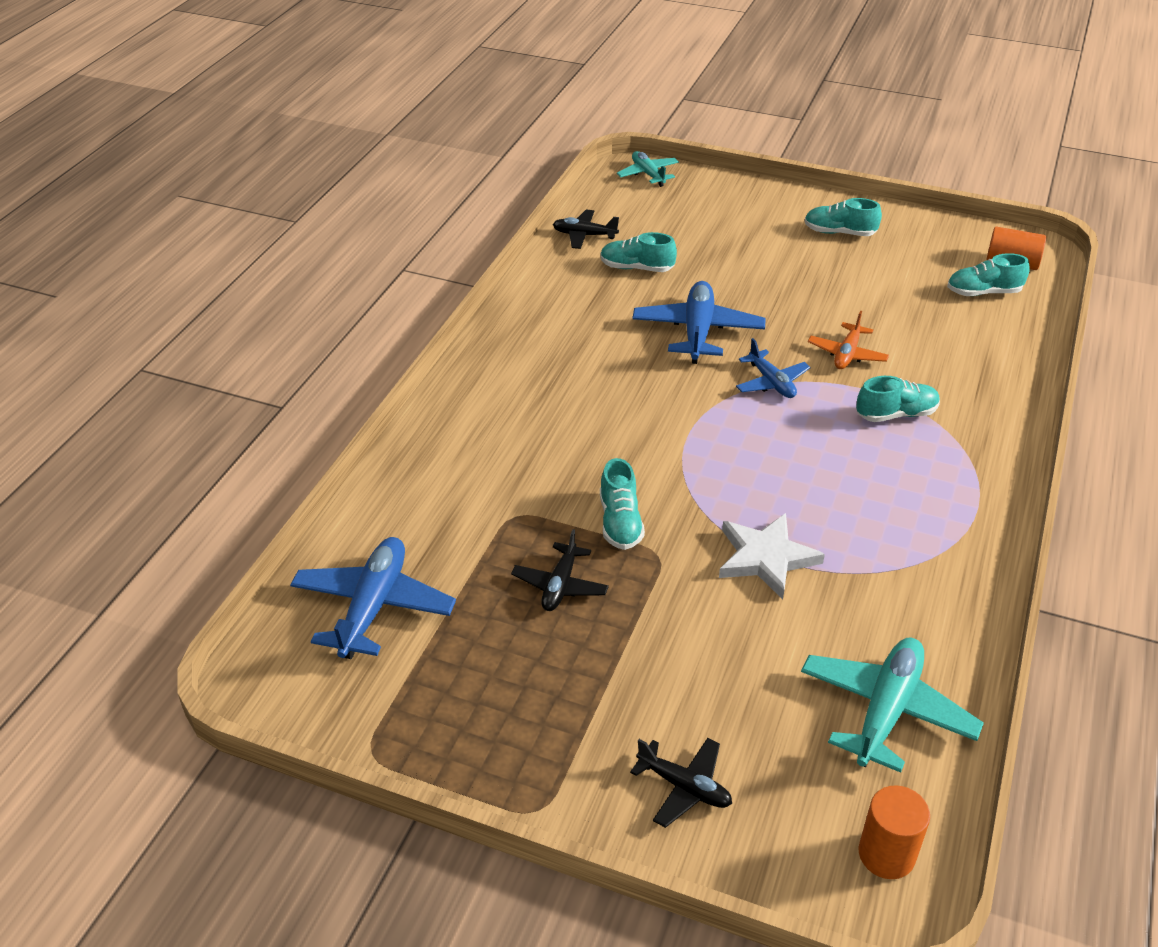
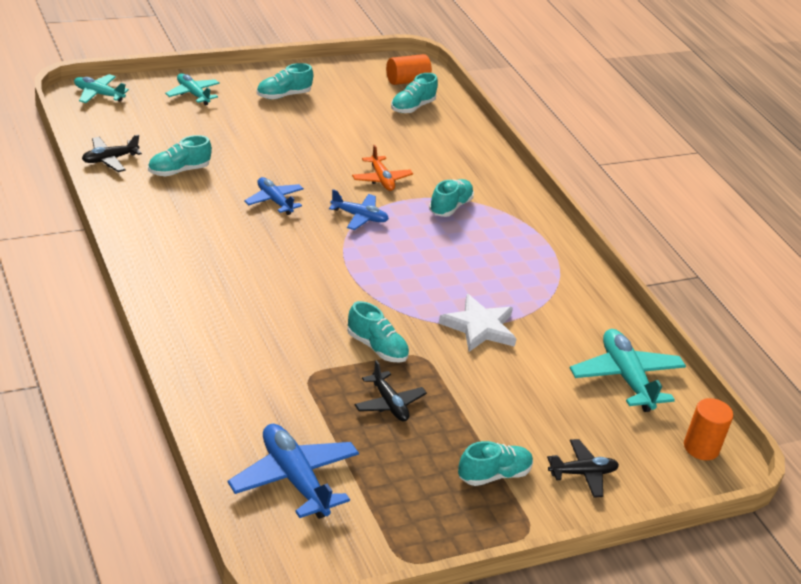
camera: 50 degrees left, 5 degrees down
(576, 724) = (493, 475): none -> turquoise shoe
(697, 331) = (274, 201): blue plane -> blue plane, size x0.60
(742, 202) = (193, 94): none -> turquoise plane

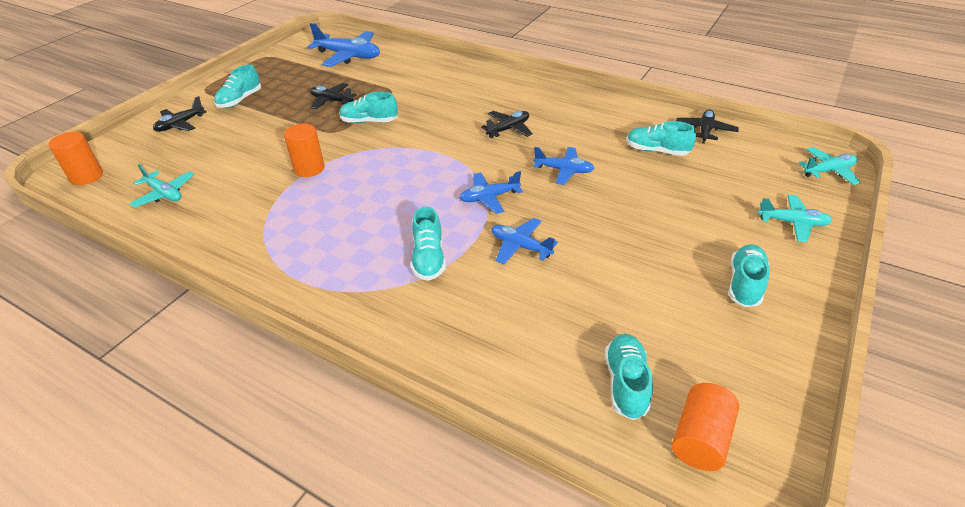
camera: 150 degrees right, 5 degrees up
(178, 171) = (657, 151): turquoise shoe -> turquoise shoe turned 90 degrees counterclockwise
(260, 258) = (508, 129): none -> black plane
(381, 179) = (520, 246): orange plane -> blue plane
(479, 327) = (309, 168): white star -> orange cylinder
(626, 378) = (164, 194): turquoise plane -> turquoise plane, size x0.60

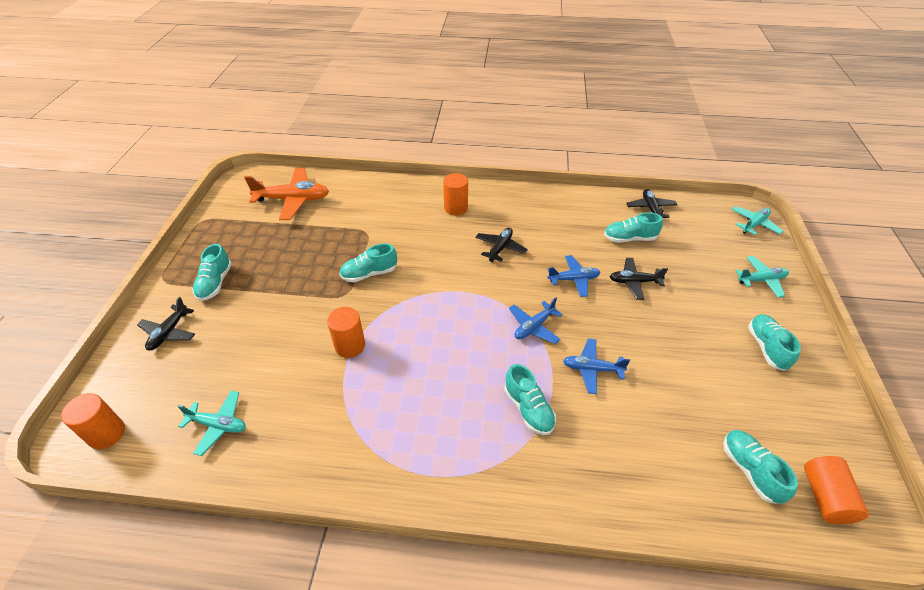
camera: 25 degrees left, 5 degrees up
(331, 101) = (314, 259): black plane -> black plane (634, 282)
(349, 56) = (293, 200): blue plane -> orange plane
(491, 90) = (456, 208): none -> orange cylinder

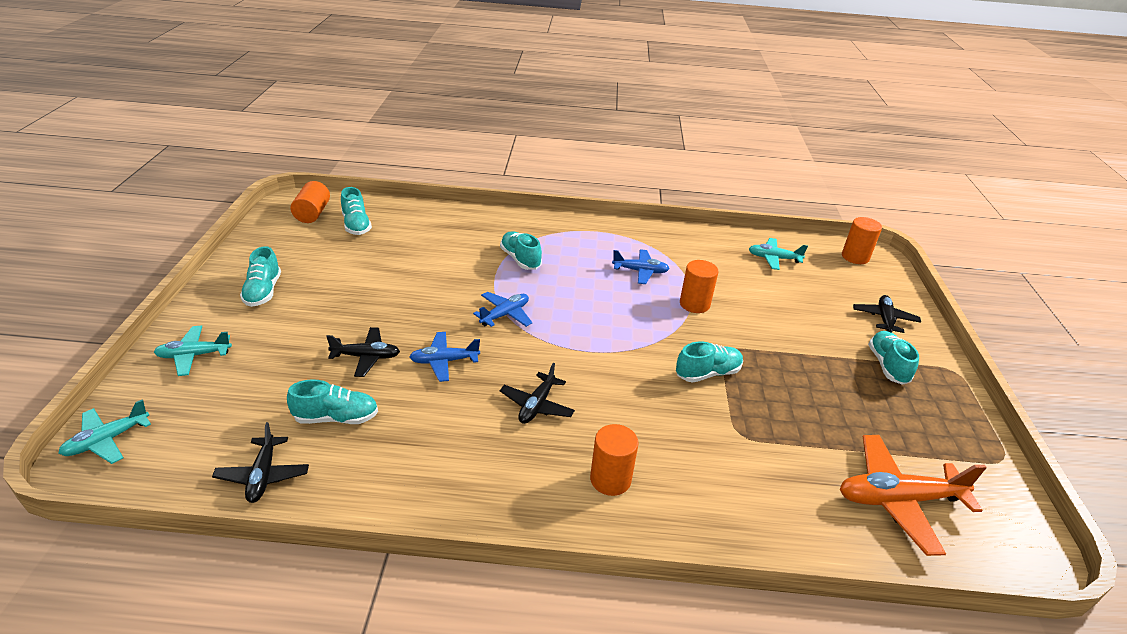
camera: 175 degrees right, 10 degrees down
(592, 369) = (455, 281): blue plane -> blue plane (640, 271)

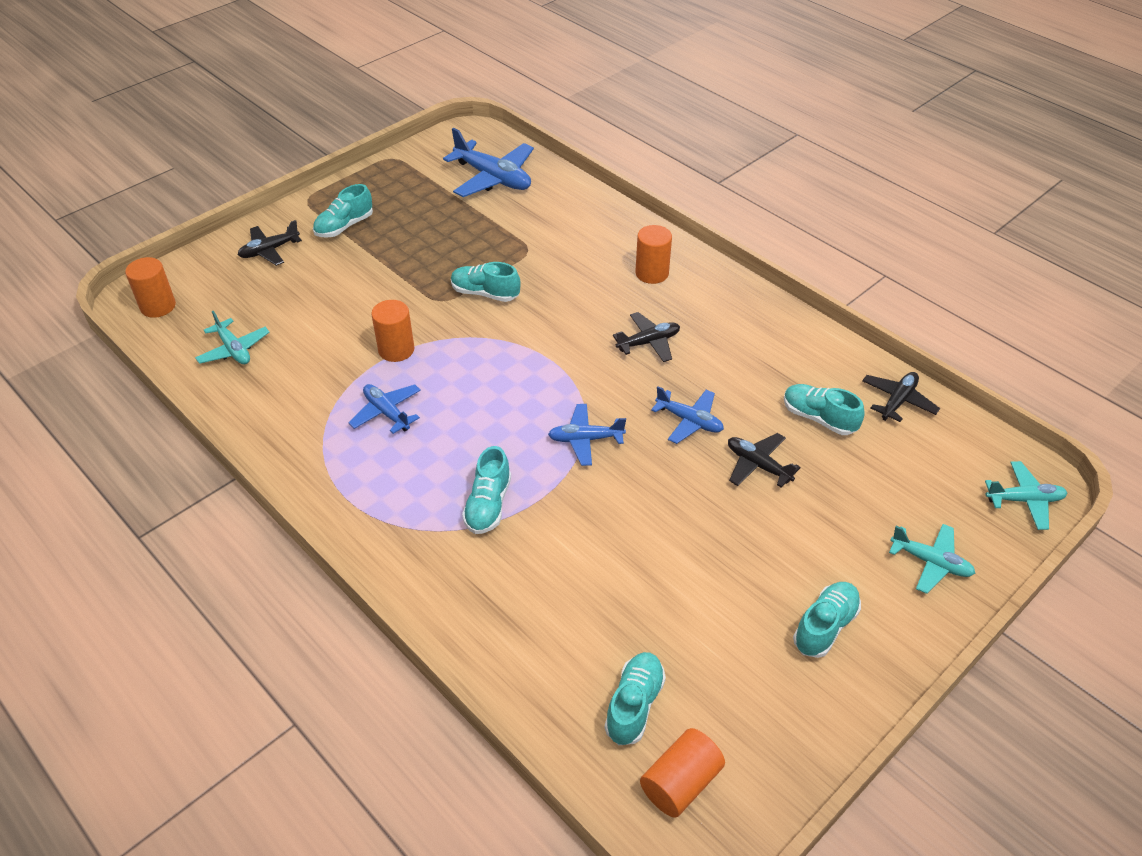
camera: 135 degrees left, 10 degrees up
(897, 500) = (493, 178): orange plane -> blue plane

